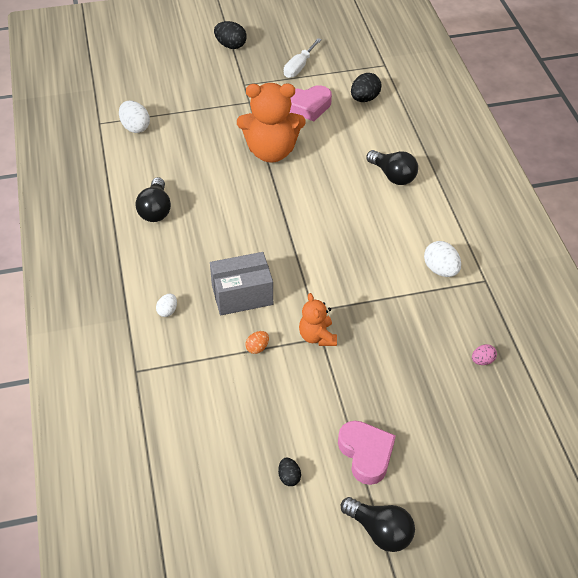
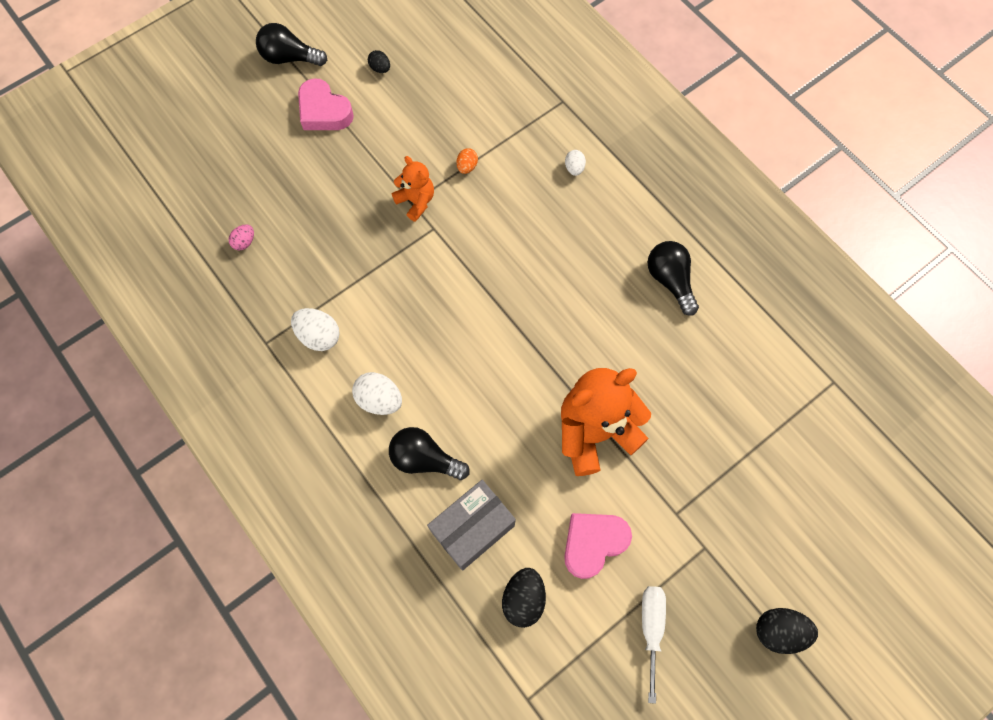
camera: 155 degrees right, 20 degrees up
(135, 127) = (786, 395): white egg -> white egg (379, 399)
(242, 295) = (513, 215): grey box -> grey box (472, 528)

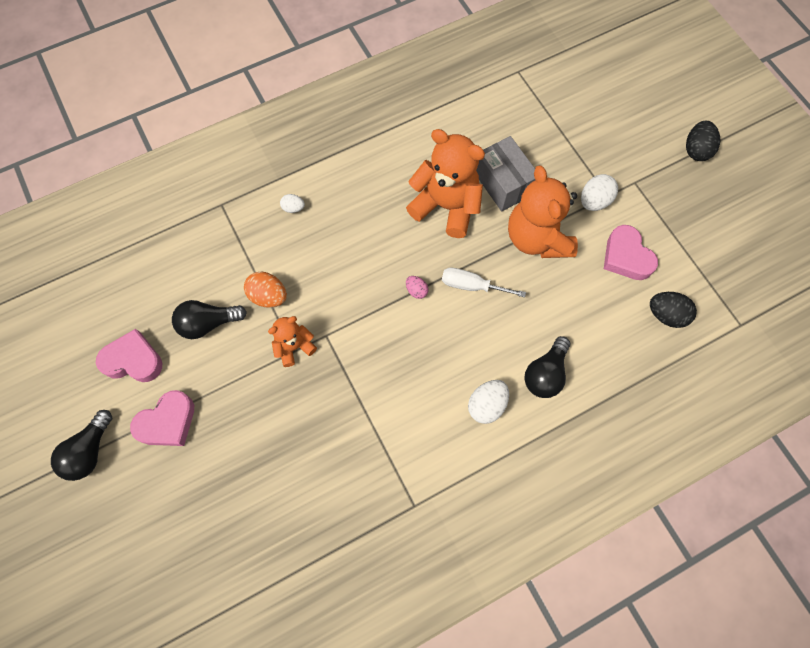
camera: 80 degrees left, 0 degrees up
(244, 242) = (300, 518): pink egg -> pink egg (416, 290)
(319, 336) = (416, 453): white egg -> white egg (594, 201)
(380, 68) = (133, 360): black egg -> pink heart
(467, 167) = (268, 296): orange egg -> orange egg, size x1.72
(472, 528) = (608, 344): grey box -> grey box (503, 183)
(614, 323) = (446, 206): none -> orange teddy bear
(651, 628) = (691, 230): white screwdriver -> white screwdriver (471, 285)
(670, 280) = (416, 158): black light bulb -> black light bulb (208, 323)

